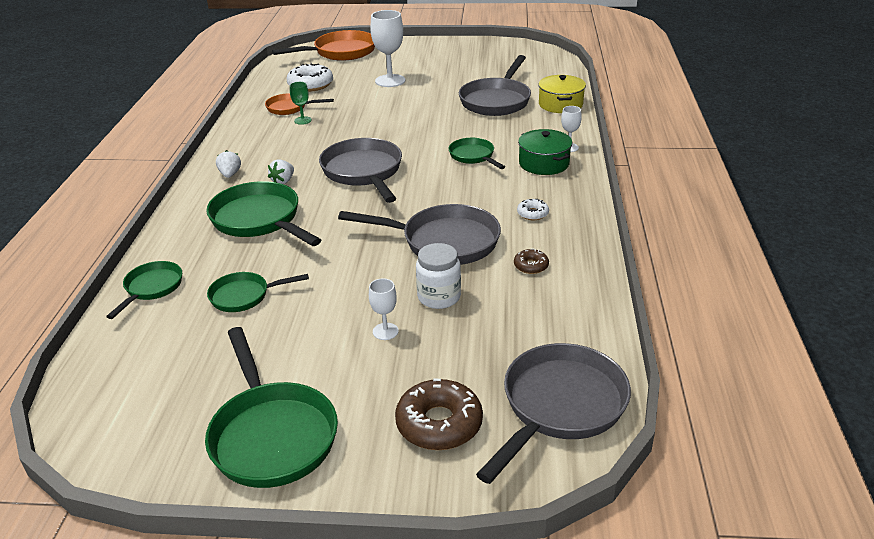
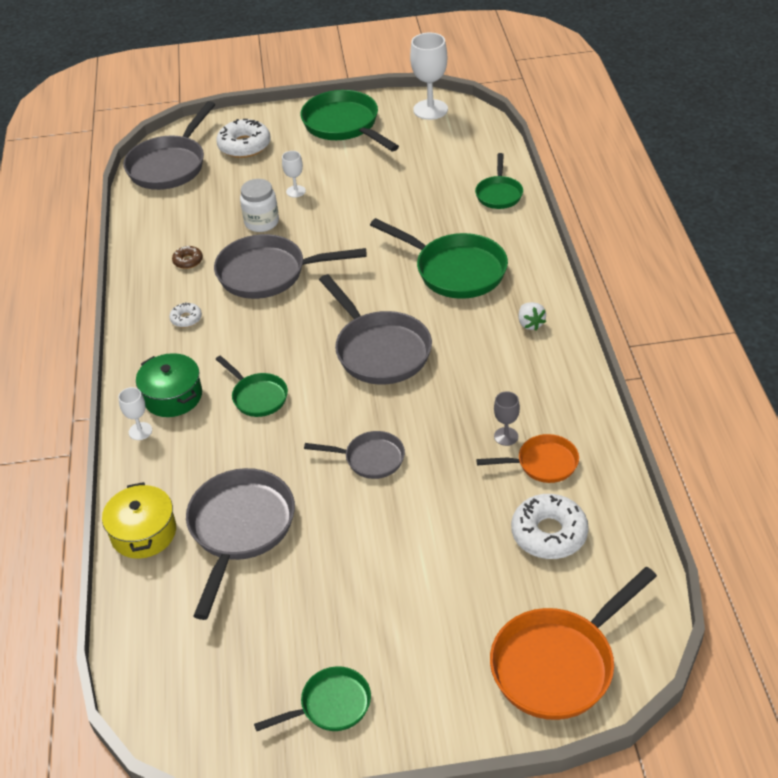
camera: 170 degrees right, 10 degrees up
(244, 296) = (419, 199): green pan -> green pan (331, 705)
(283, 181) = (463, 323): white strawberry -> none
(303, 120) = (506, 436): green goblet -> grey goblet
(390, 81) = (423, 566): white goblet -> white goblet (430, 109)
(400, 119) = (370, 459): none -> grey pan
(439, 424) = (244, 146): brown donut -> white donut

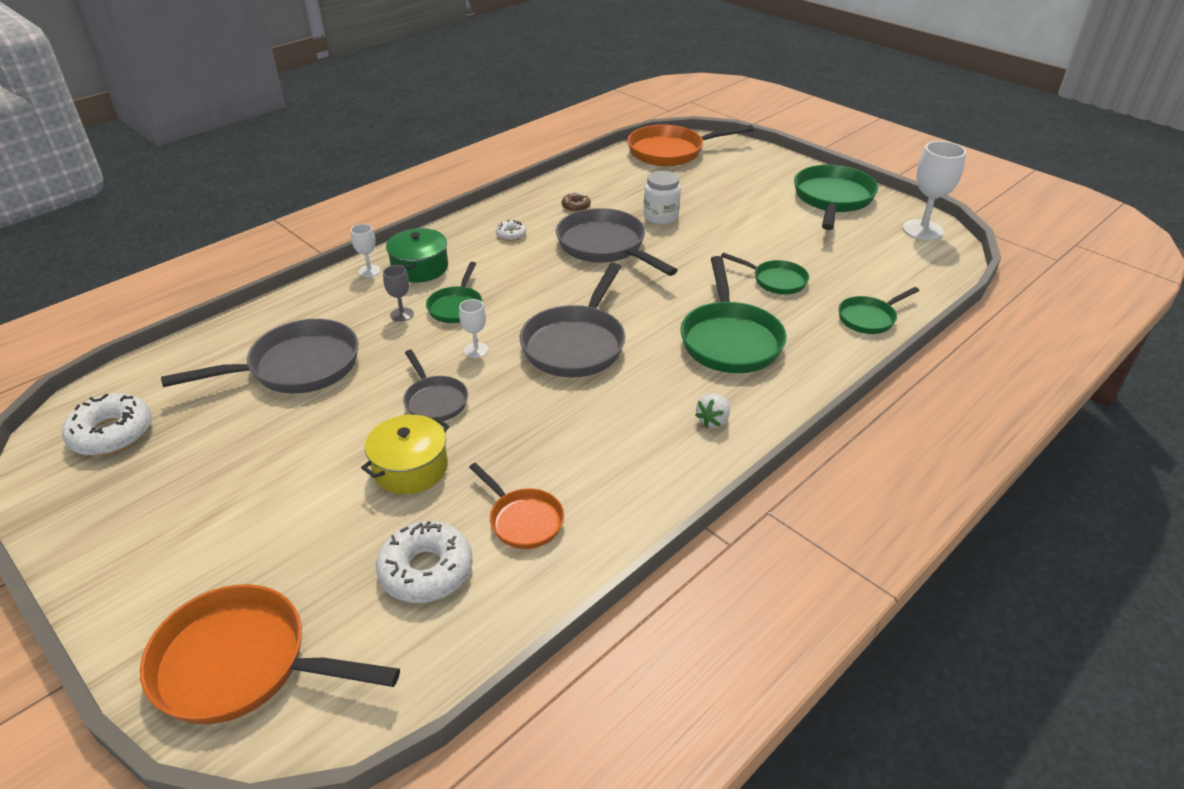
camera: 50 degrees right, 5 degrees down
(144, 532) = (261, 322): yellow pot -> yellow pot (410, 468)
(169, 166) = (671, 152): grey pan -> orange pan
(244, 146) = (738, 169): white donut -> white donut (112, 433)
(296, 191) = (718, 215): white goblet -> white goblet (476, 350)
(331, 705) = (116, 514): green pan -> green pan (776, 281)
(506, 436) = (538, 475): grey goblet -> grey goblet (402, 314)

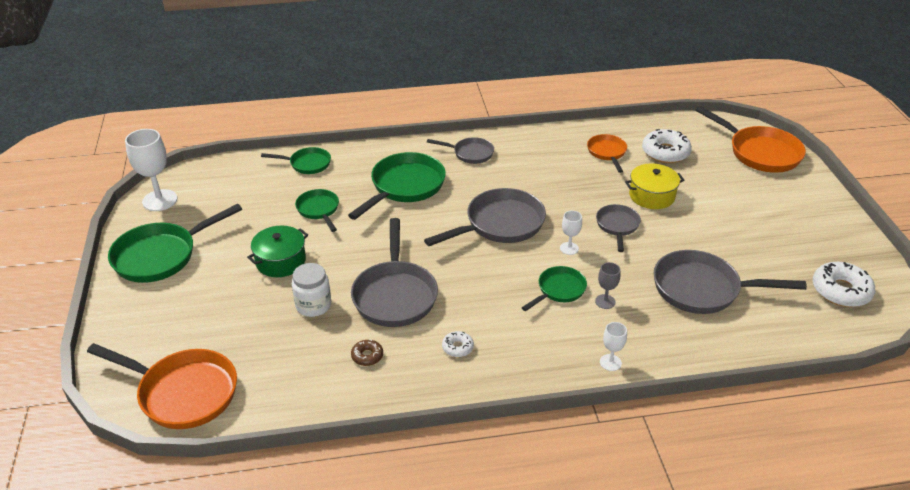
camera: 145 degrees left, 0 degrees up
(420, 268) = (564, 345): green pot -> green pot (281, 261)
(713, 421) = (470, 153): white strawberry -> grey pan

